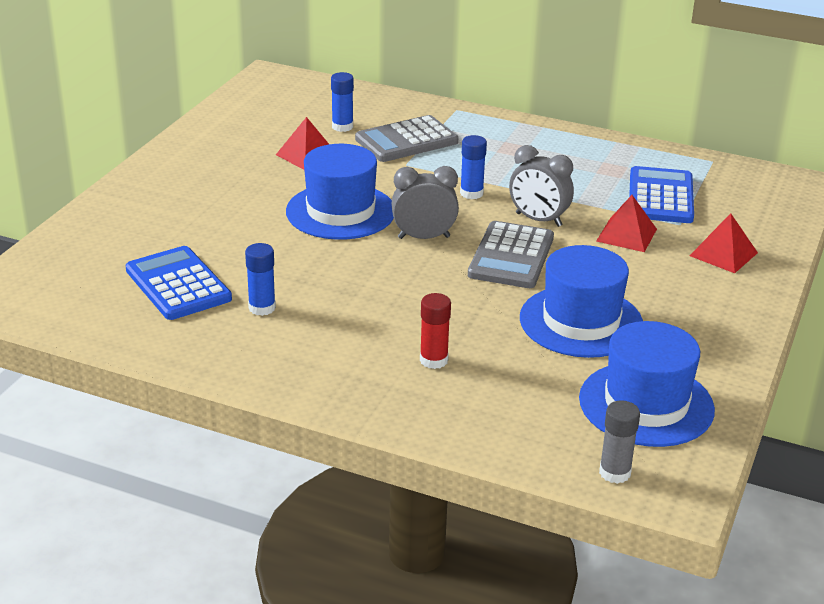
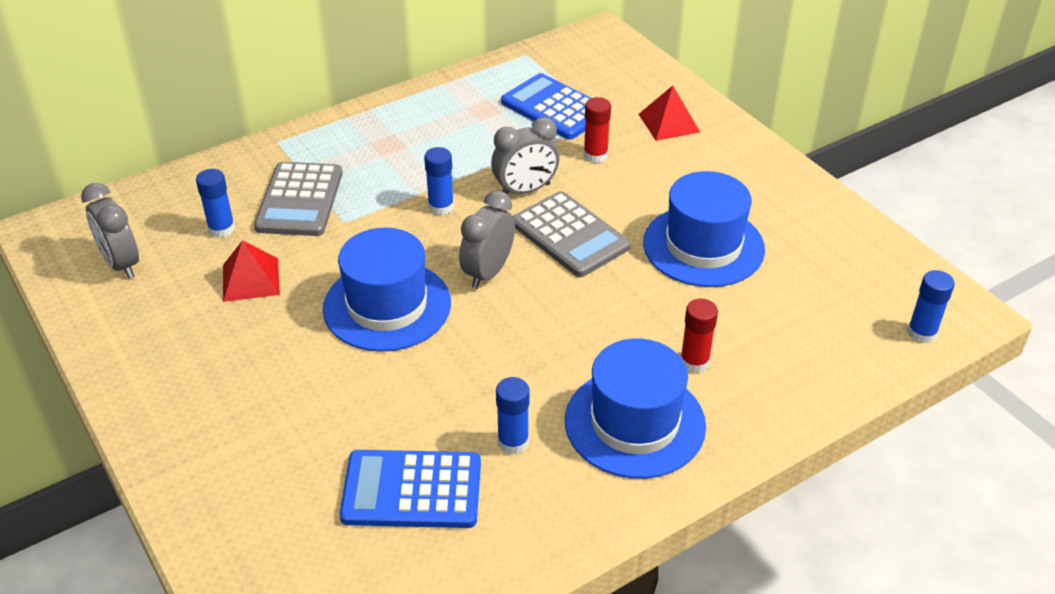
camera: 55 degrees left, 10 degrees up
(269, 110) = (121, 264): none -> grey clock
(614, 473) = (921, 333): grey glue stick -> blue glue stick
(626, 235) = (595, 155): red pyramid -> red glue stick
(646, 404) = (843, 270): blue hat -> blue hat (635, 423)

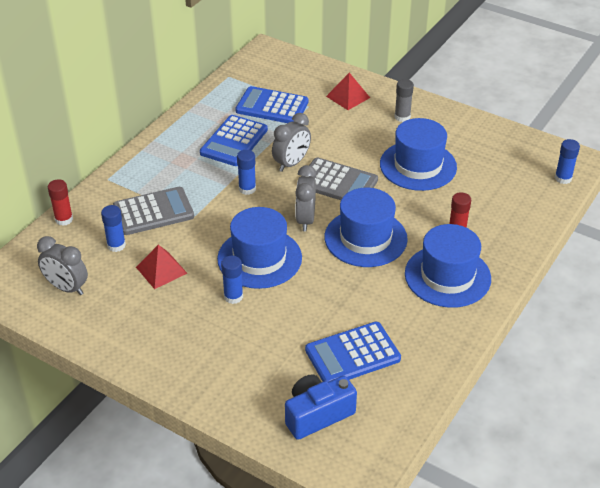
camera: 25 degrees left, 0 degrees up
(297, 561) = (317, 415): none -> blue camera
(299, 200) = (153, 212): grey calculator -> grey calculator turned 90 degrees counterclockwise
(470, 139) = (234, 141): none -> blue calculator
(513, 442) = (389, 309): blue glue stick -> blue glue stick (233, 296)
(553, 326) = (365, 238): none -> blue hat
(595, 155) = (318, 129): red glue stick -> red glue stick (64, 219)
(728, 171) = (402, 117): none -> grey glue stick

